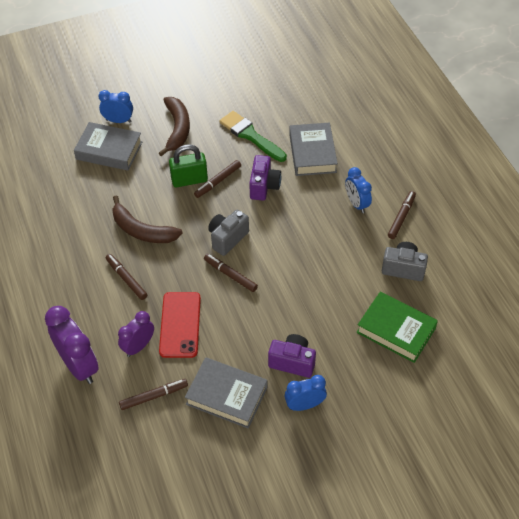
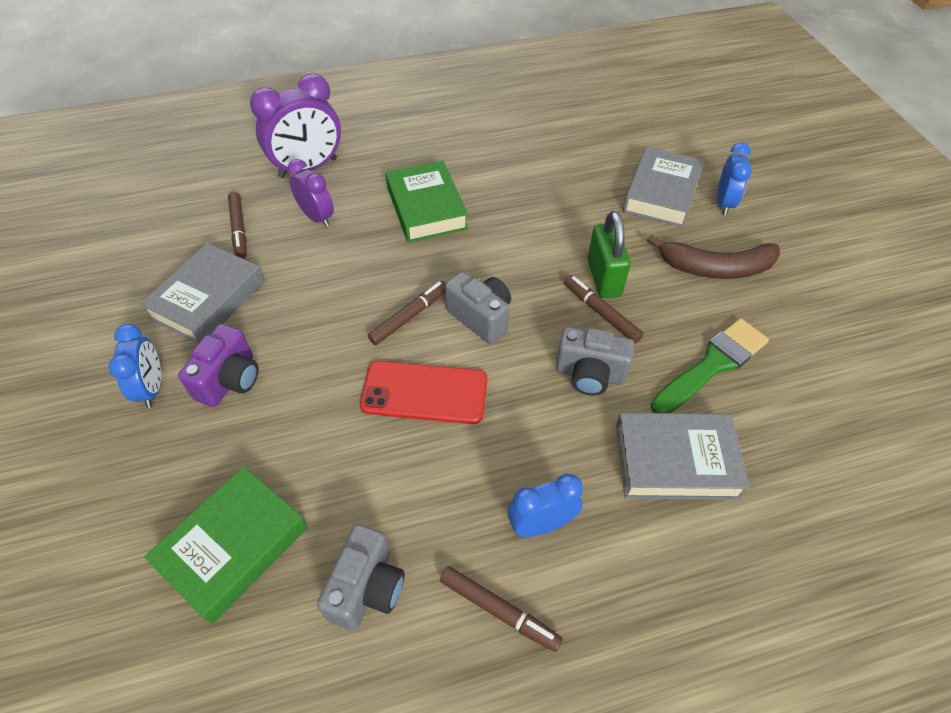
camera: 95 degrees right, 0 degrees up
(126, 279) = (426, 208): brown marker -> green book
(142, 230) = (508, 224): brown banana -> none
(180, 324) = (338, 257): red phone -> red phone (424, 392)
(264, 186) = (590, 375): purple camera -> grey camera

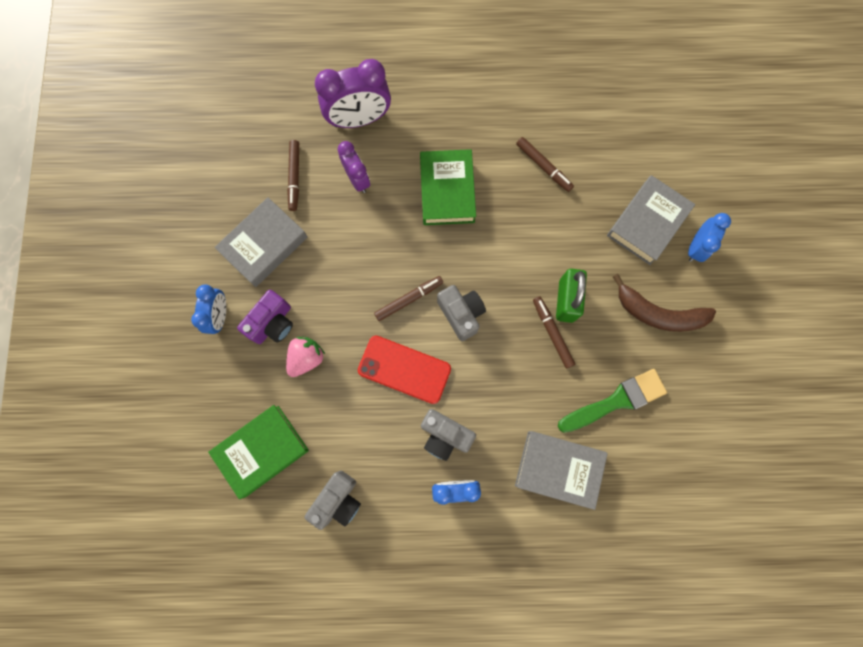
camera: 15 degrees right, 25 degrees up
(284, 410) = (306, 358): none -> pink strawberry
(499, 610) = (413, 536): brown marker -> brown marker (543, 166)
(590, 375) = (525, 385): grey camera -> grey camera (445, 435)

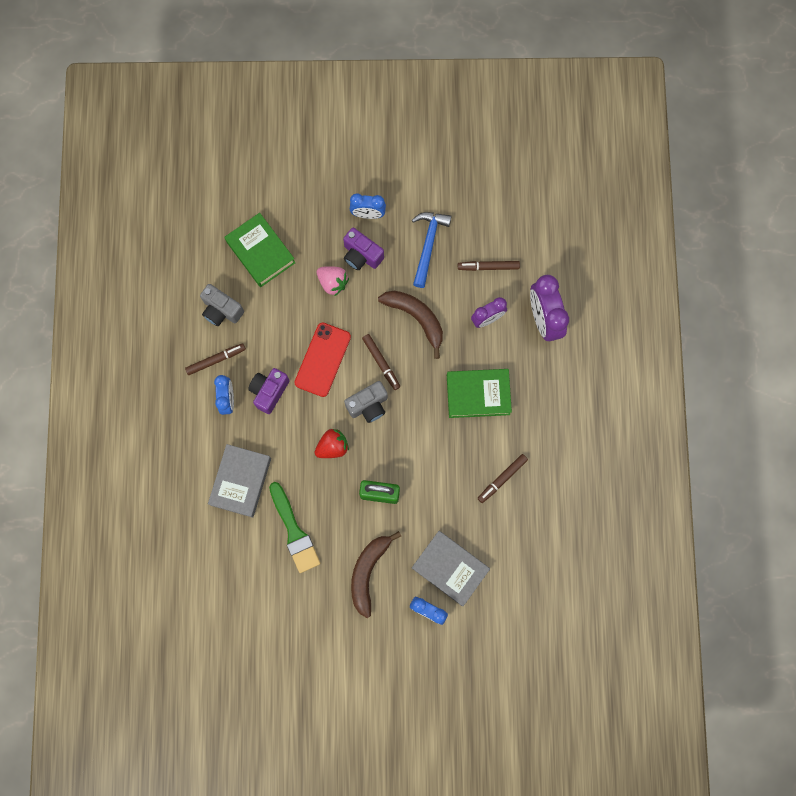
camera: 90 degrees right, 0 degrees up
(264, 245) = (428, 245): grey book -> blue hammer
(354, 258) = (416, 318): none -> brown banana
(445, 435) = (269, 392): grey camera -> purple camera
(512, 356) = (332, 447): none -> red strawberry
(552, 333) = (352, 480): brown marker -> brown marker (216, 360)

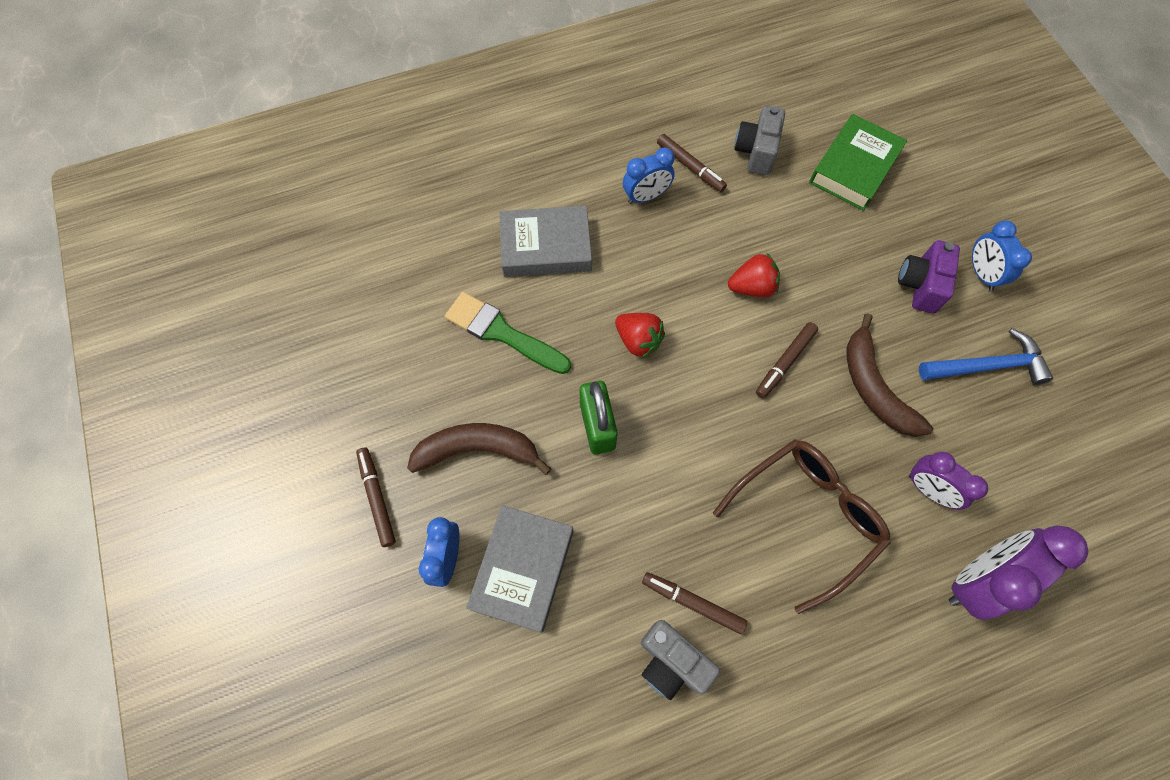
camera: 70 degrees right, 10 degrees down
(269, 392) = (678, 239): purple camera -> none
(294, 531) = (502, 333): green brush -> green brush turned 75 degrees clockwise
(323, 359) = (752, 287): red phone -> red strawberry
(333, 283) = (862, 263): pink strawberry -> none
(368, 405) = (716, 367): grey camera -> grey camera (671, 662)
(416, 318) = (873, 387): brown banana -> brown banana turned 135 degrees clockwise
(478, 394) = (806, 517): green book -> brown glasses
(488, 267) = (1007, 463): brown marker -> brown marker (377, 498)

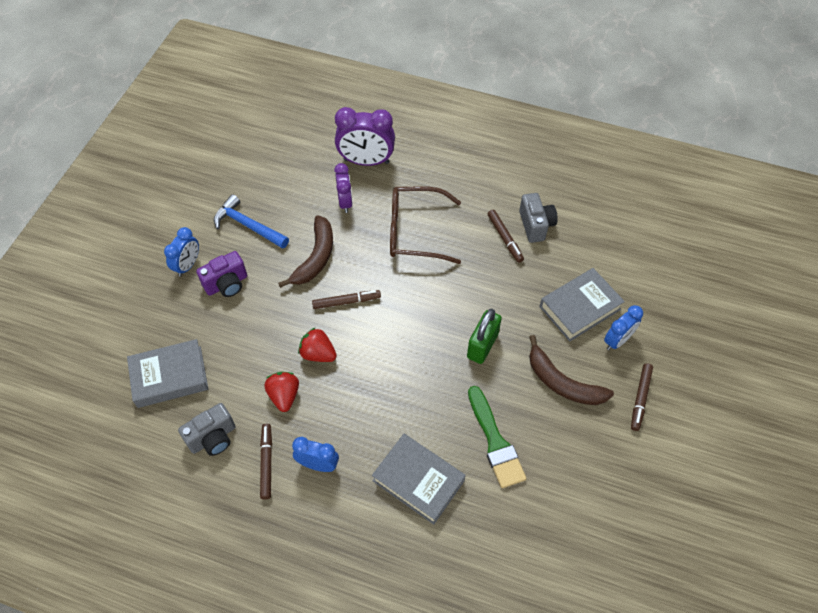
camera: 140 degrees left, 10 degrees down
(638, 341) = (416, 374): red strawberry -> red strawberry (284, 395)
(854, 168) = (169, 377): green book -> grey book

